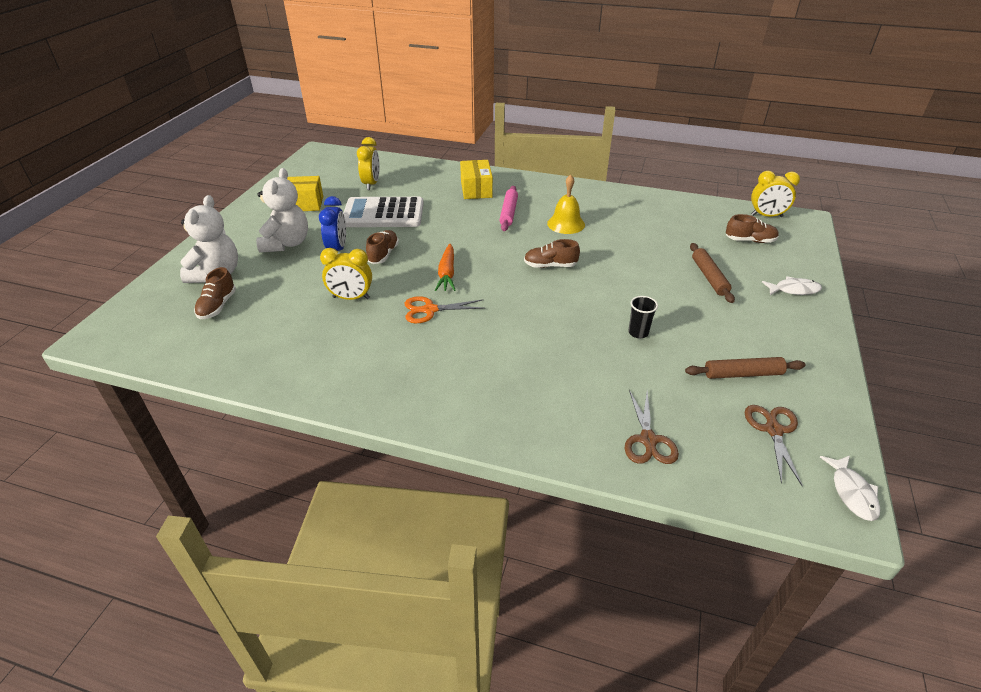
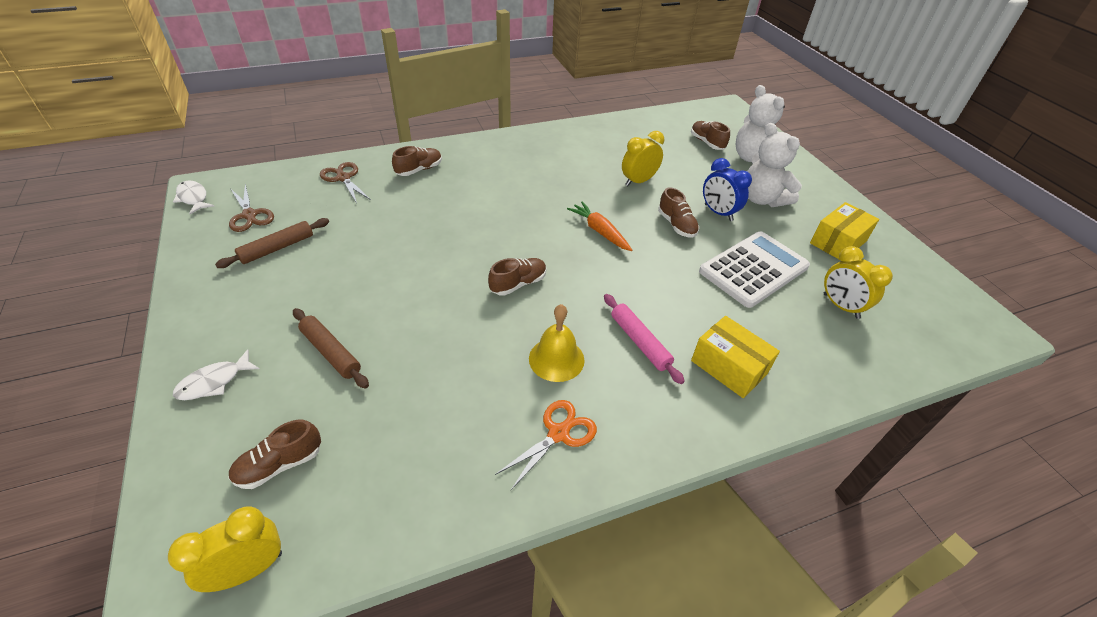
camera: 140 degrees right, 5 degrees up
(430, 310) = (571, 196): orange scissors -> orange scissors (558, 434)
(550, 411) = (419, 170): none -> brown shoe
(638, 332) = (385, 248): black cup -> none

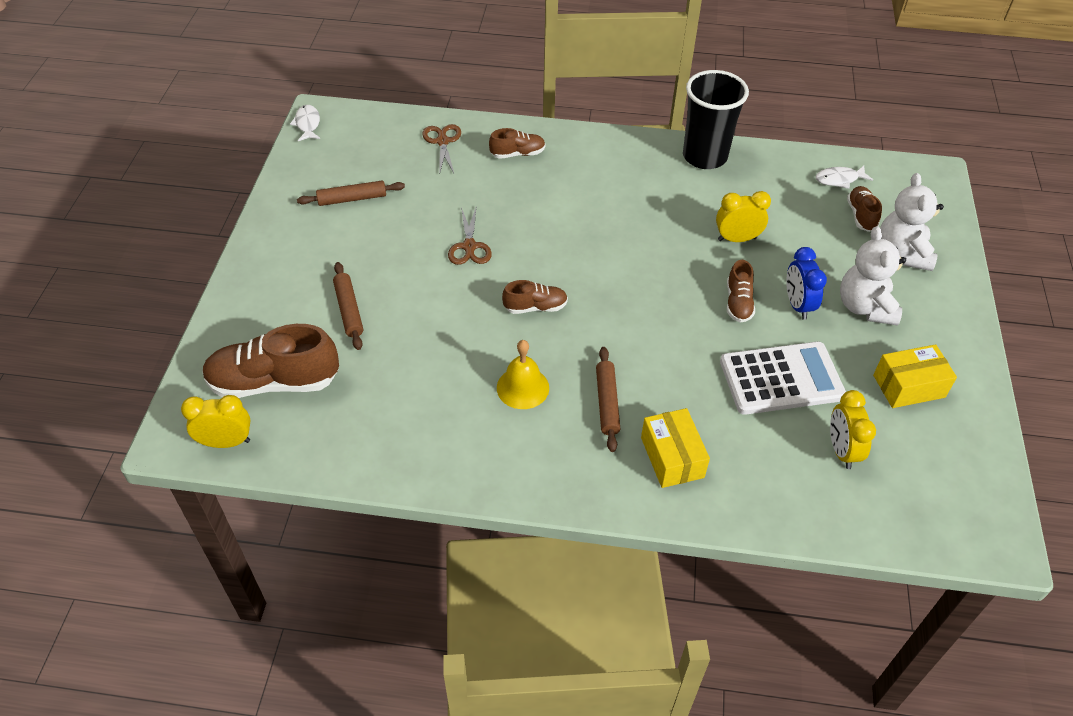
camera: 30 degrees right, 5 degrees up
(214, 382) = (257, 301): white fish -> white fish (839, 179)
(249, 215) = (345, 157): brown scissors -> brown scissors (469, 246)
(280, 464) = (274, 382): brown shoe -> brown shoe, size x1.92
(558, 434) = (483, 447): orange scissors -> none
(570, 134) = (704, 156): none -> black cup
(599, 231) = (651, 282): orange carrot -> none
(639, 342) = (607, 403): pink rolling pin -> brown rolling pin

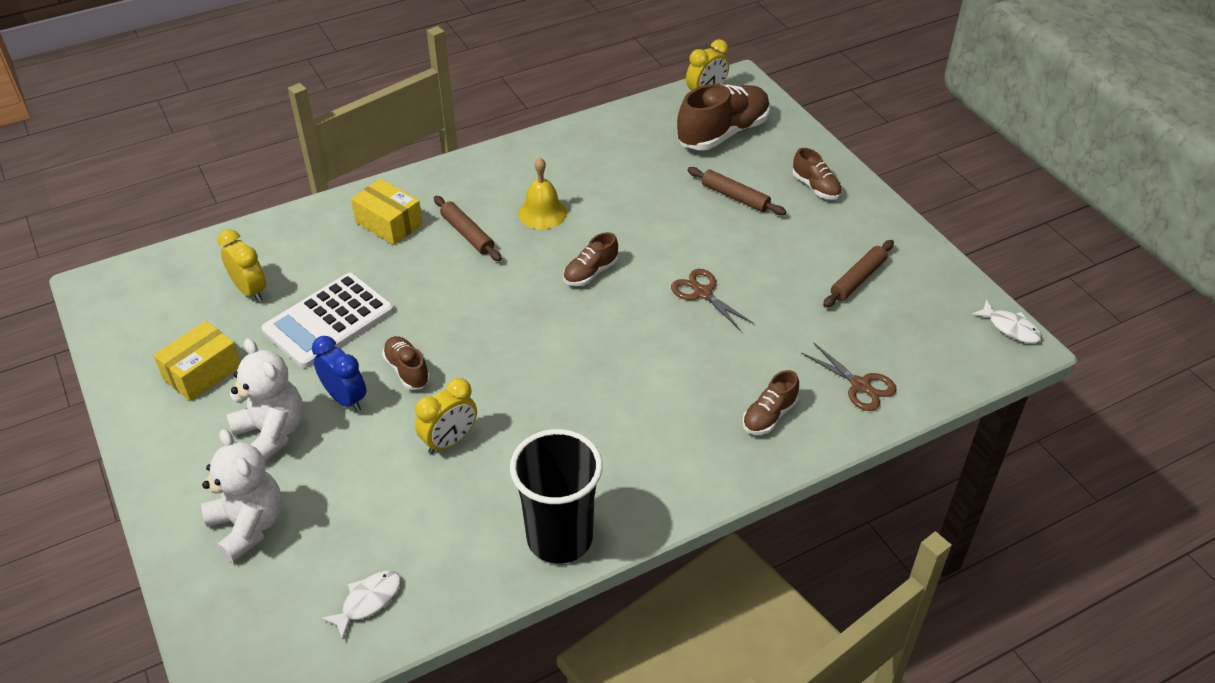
camera: 145 degrees right, 5 degrees down
(861, 215) = (317, 555): brown shoe -> brown shoe (815, 187)

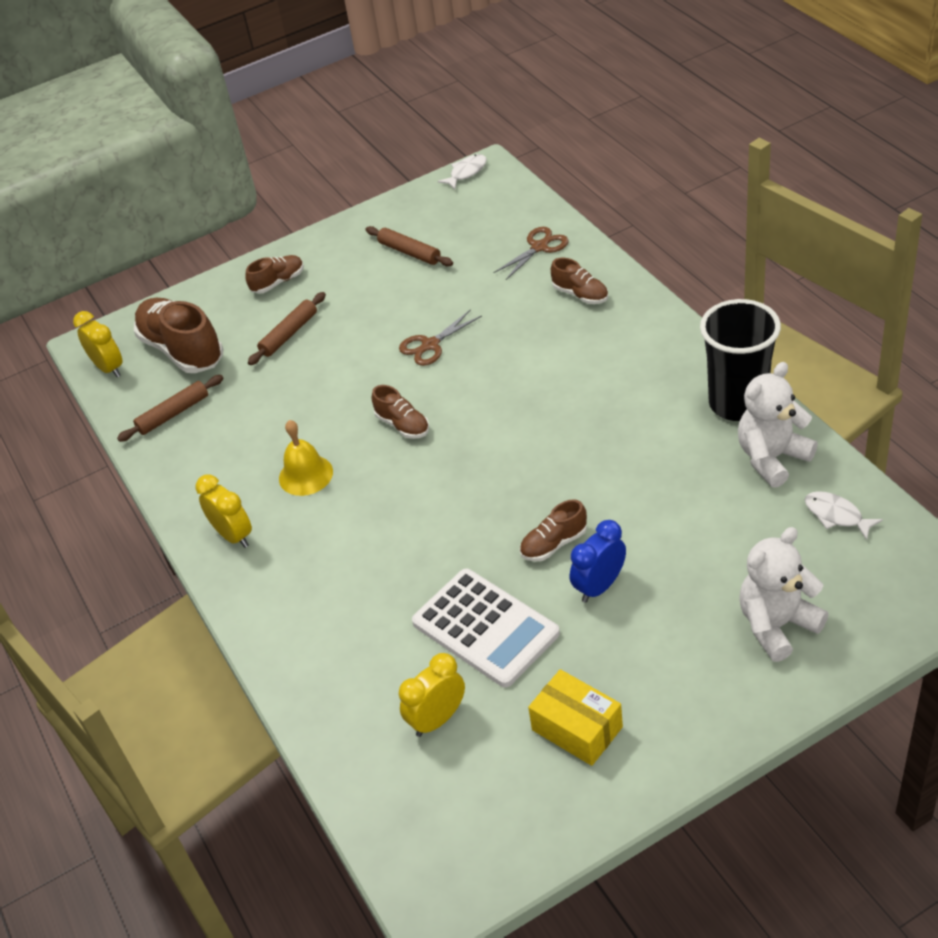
camera: 85 degrees left, 0 degrees up
(272, 433) = (655, 637): white teddy bear -> white teddy bear (772, 458)
(389, 223) = (317, 608): yellow box -> none
(450, 441) = (643, 493): yellow clock -> yellow clock (233, 535)
(467, 234) = (339, 533): brown rolling pin -> brown rolling pin (173, 414)

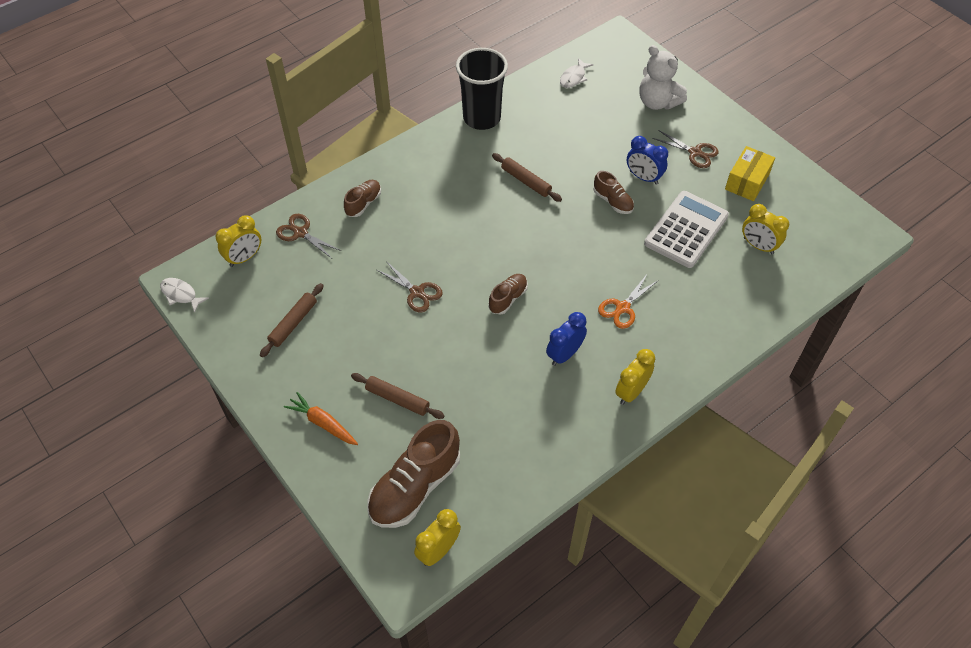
camera: 105 degrees left, 10 degrees up
(173, 414) = (500, 472): brown rolling pin -> brown rolling pin (526, 181)
(278, 282) = (323, 423): brown shoe -> orange carrot
(305, 475) = (564, 354): yellow bell -> blue clock
(361, 539) = (623, 308): none -> orange scissors
(509, 209) = (244, 258): none -> yellow clock
(651, 663) = (695, 152): none -> brown scissors
(772, 458) = (529, 103): white teddy bear -> none

